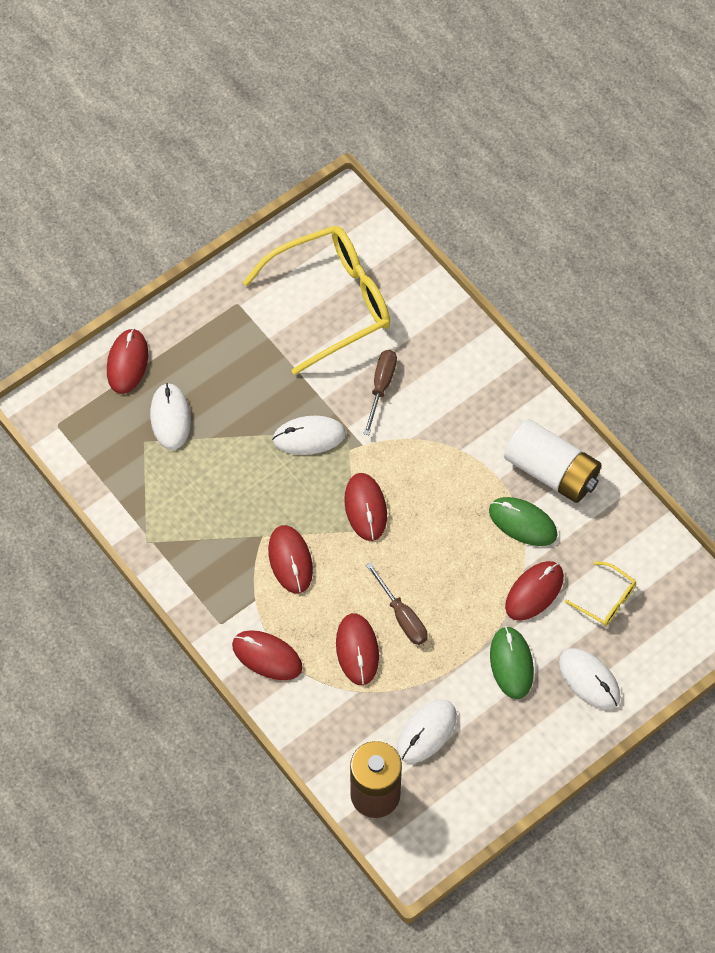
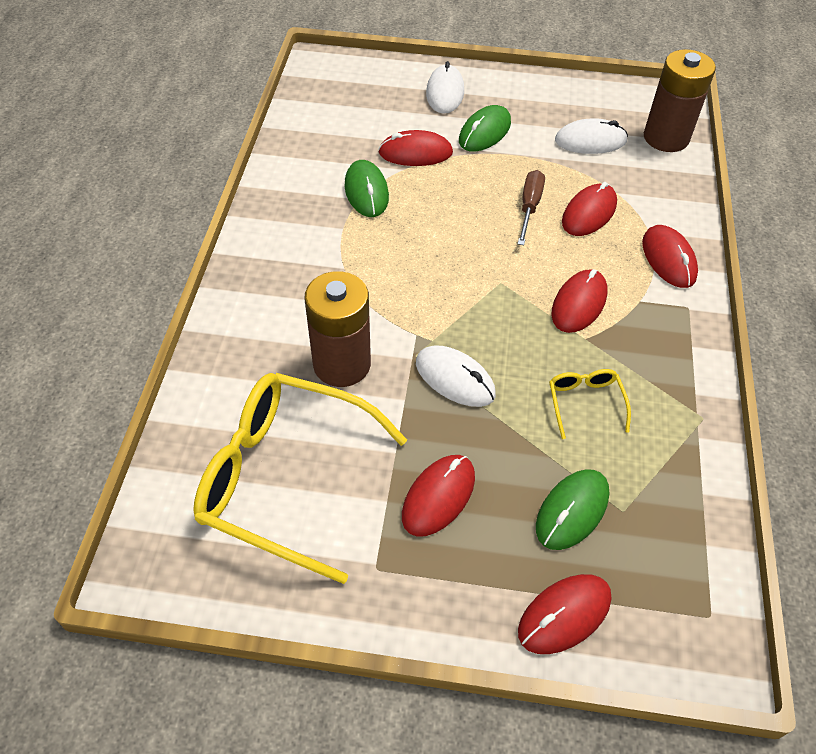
camera: 135 degrees left, 10 degrees down
(170, 418) = (572, 511): white mouse -> green mouse
(365, 508) = (472, 290): red mouse -> red mouse (438, 496)
(381, 387) = (342, 364): brown screwdriver -> brown battery
(551, 471) = (300, 203): white battery -> none
(605, 599) = (374, 117): yellow glasses -> yellow glasses (585, 403)

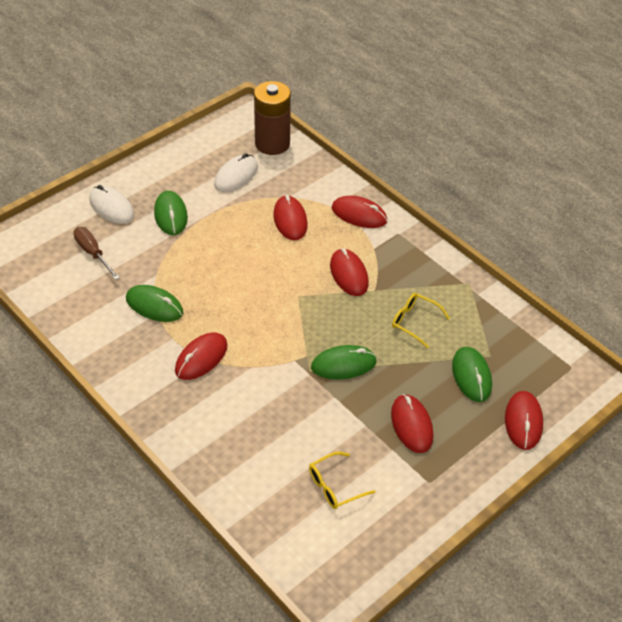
camera: 50 degrees left, 5 degrees down
(287, 478) = (335, 486): yellow glasses -> yellow glasses, size x0.43
(342, 364) = (280, 409): brown battery -> none
(415, 153) = (149, 259): red mouse -> red mouse (201, 358)
(455, 379) = (343, 365): white mouse -> green mouse
(529, 207) = (256, 241): brown screwdriver -> brown screwdriver (93, 253)

